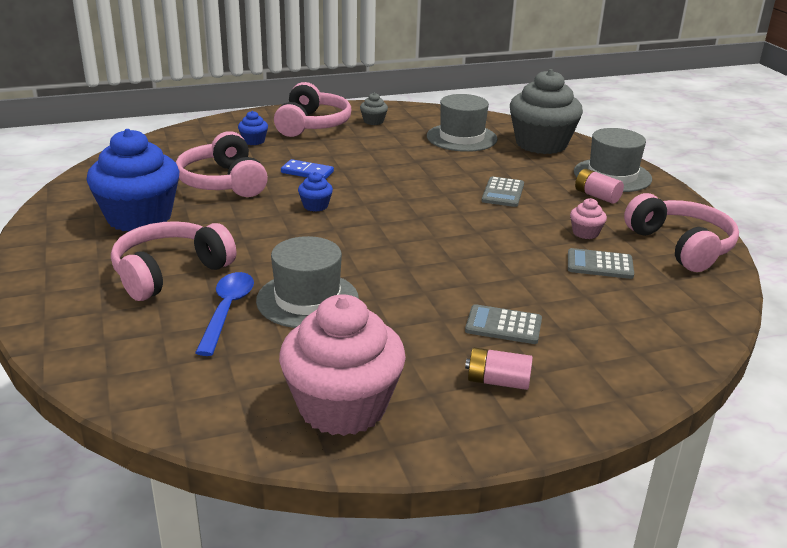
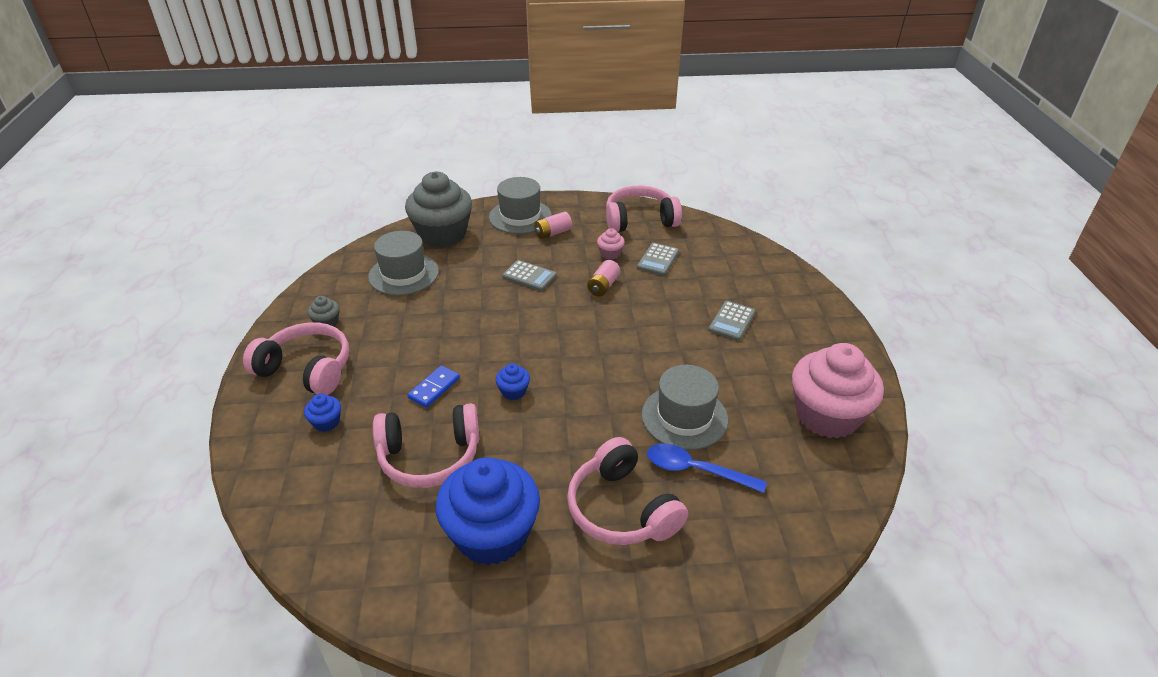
camera: 75 degrees left, 10 degrees up
(497, 381) = (797, 338): pink battery -> pink battery (603, 286)

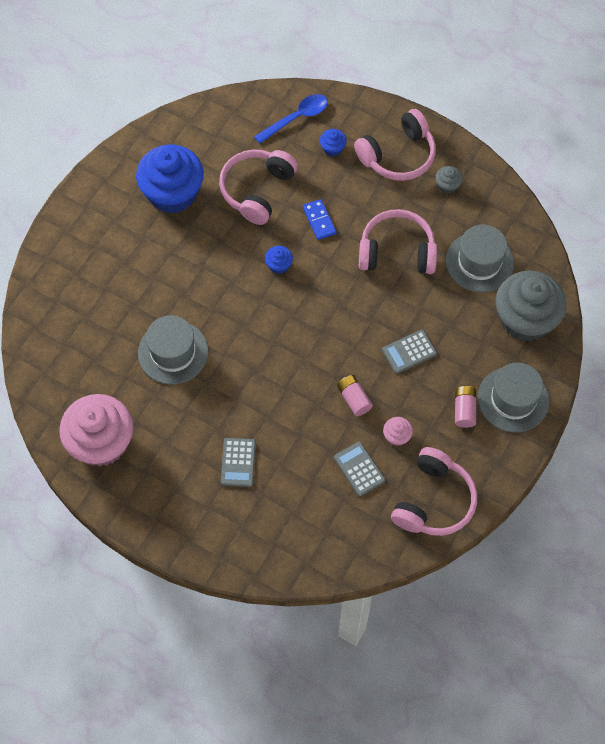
camera: 125 degrees right, 25 degrees up
(621, 509) = (135, 266): pink headphones -> pink headphones (397, 252)
(695, 470) = (128, 326): blue spoon -> blue spoon (296, 118)
(731, 321) = (238, 462): grey calculator -> grey calculator turned 150 degrees counterclockwise

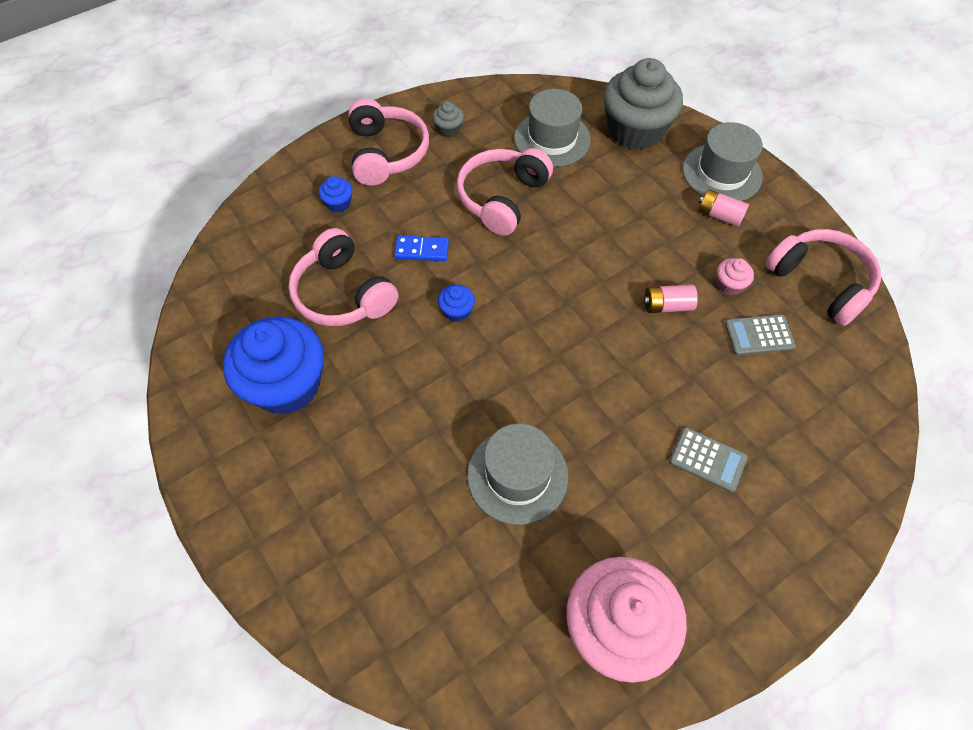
camera: 65 degrees left, 5 degrees down
(296, 118) = (276, 220): blue spoon -> none
(409, 352) = (629, 234): grey calculator -> none

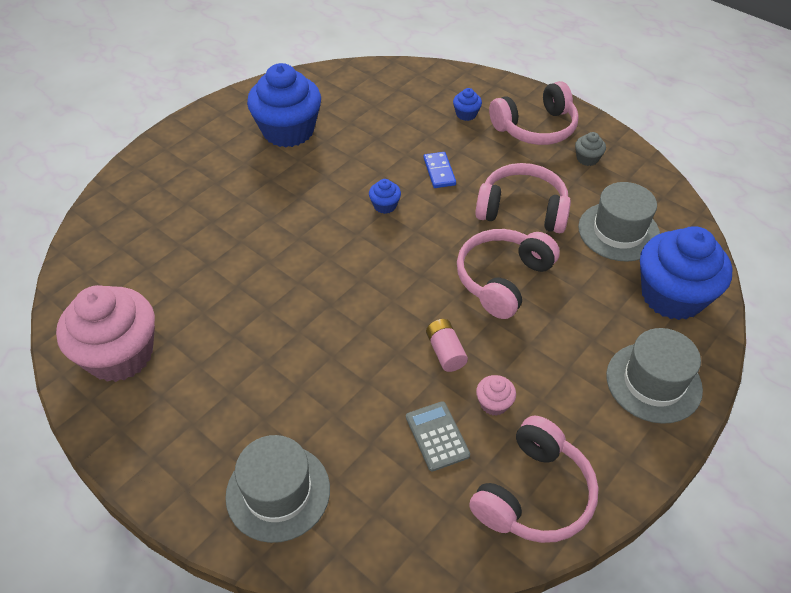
camera: 75 degrees right, 10 degrees down
(343, 293) = (378, 138): pink headphones -> pink headphones (502, 279)
(517, 475) = (239, 272): grey hat -> grey hat (278, 492)
(635, 131) = (672, 296): grey cupcake -> blue cupcake
(707, 460) = (280, 403): grey calculator -> none
(719, 215) = (587, 385): pink battery -> none

